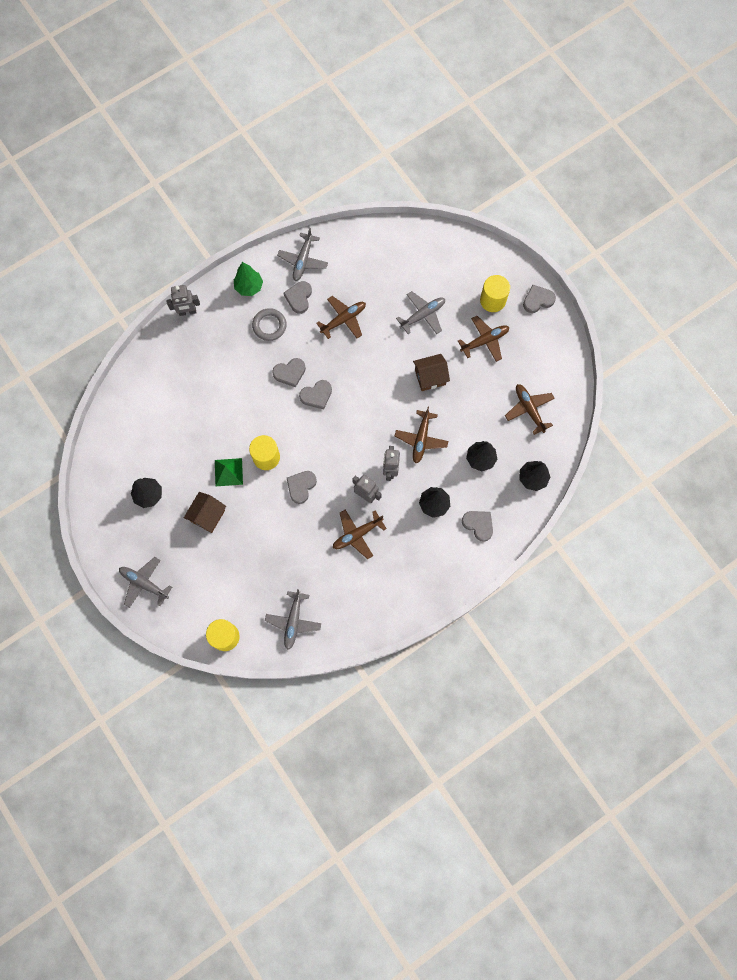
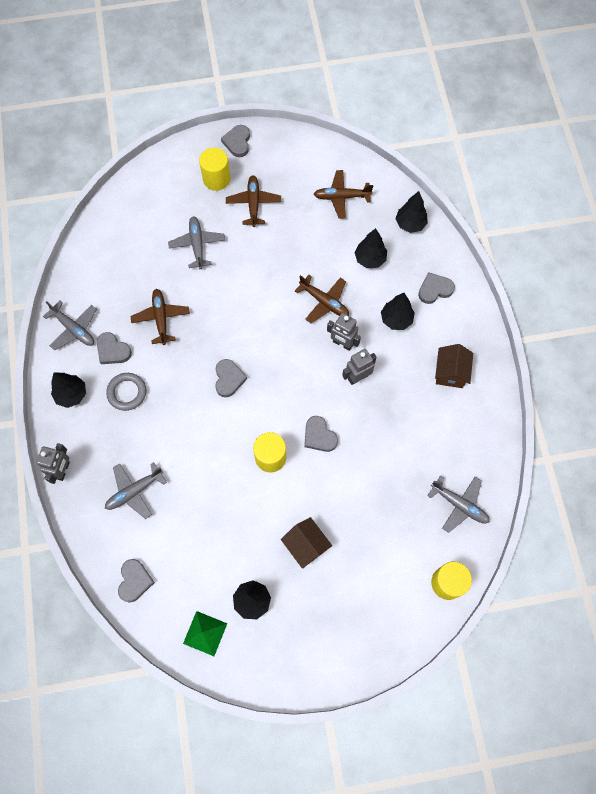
camera: 65 degrees left, 5 degrees down
(144, 583) = (351, 648): grey plane -> grey plane (134, 491)
(228, 472) = (268, 503): green pyramid -> green pyramid (205, 633)
(249, 287) = (71, 394): green tree -> black tree
(290, 373) = (190, 394): grey heart -> grey heart (134, 581)
(357, 535) = (395, 404): brown plane -> none
(430, 377) = (265, 266): brown house -> brown house (450, 372)

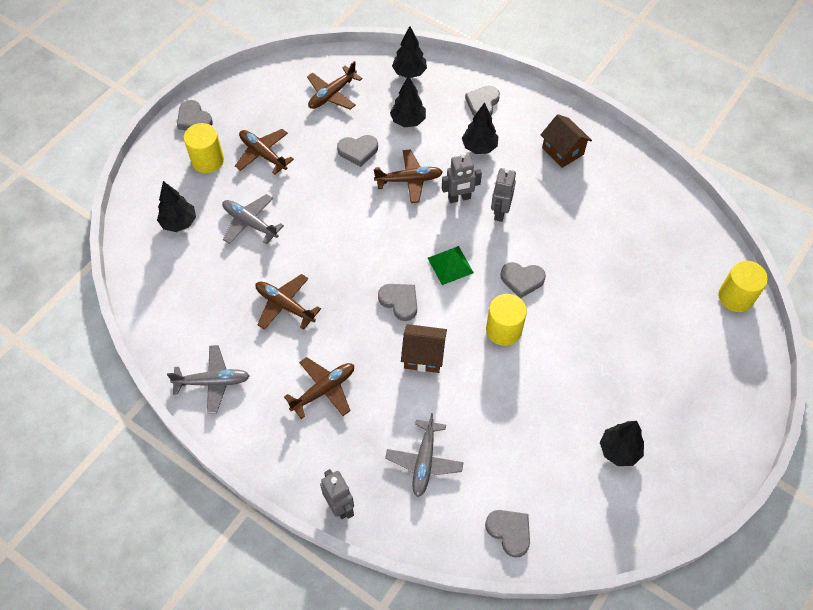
camera: 45 degrees left, 10 degrees down
(71, 394) = (274, 436): black tree -> black tree (179, 223)
(113, 350) = (271, 368): grey heart -> grey heart (358, 151)
(127, 392) = (324, 390): grey ring -> brown plane
(205, 633) = (614, 513): green pyramid -> green pyramid (450, 265)
(306, 545) = (609, 369): brown house -> brown house (423, 356)
(459, 505) = (678, 235): grey plane -> none

